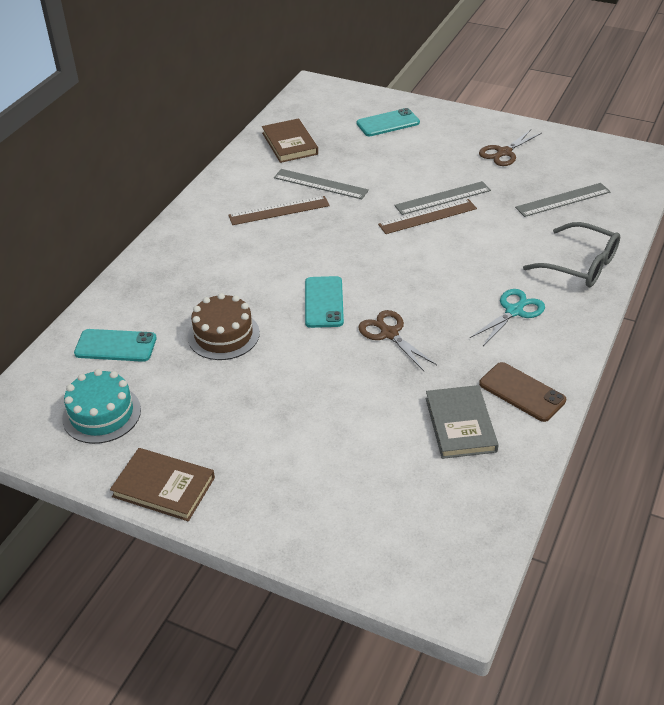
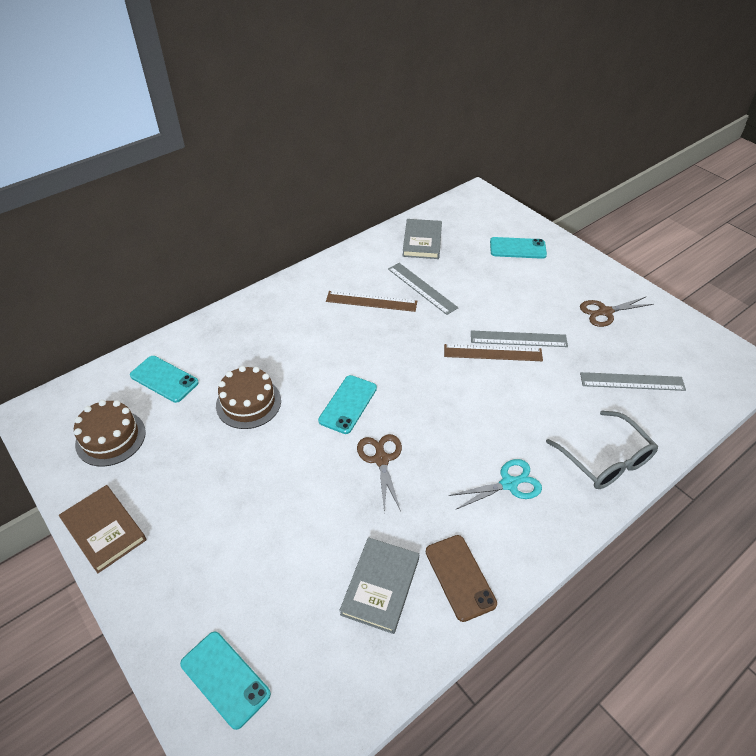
camera: 25 degrees right, 5 degrees up
(102, 414) = (110, 438): turquoise cake -> brown cake
(289, 143) = (422, 241): brown book -> grey book
(377, 543) = (225, 679): none -> turquoise phone

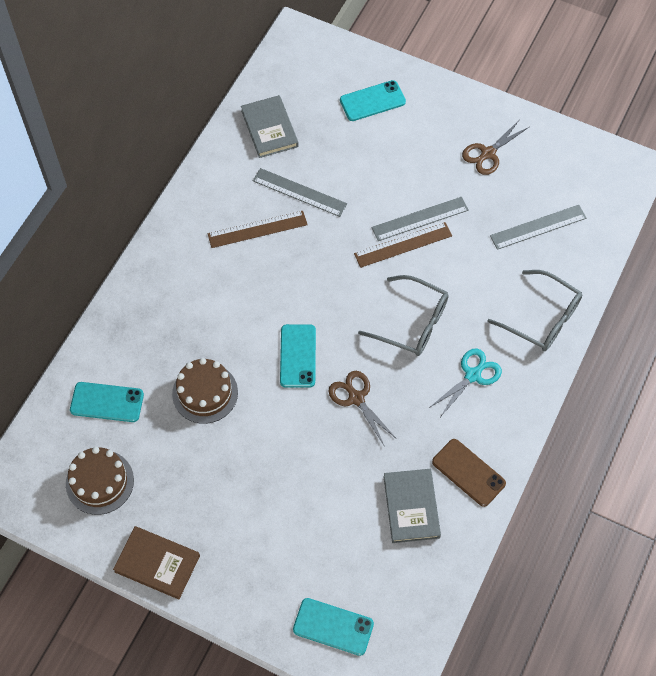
camera: 25 degrees left, 15 degrees up
(470, 416) = (412, 323): none -> grey glasses

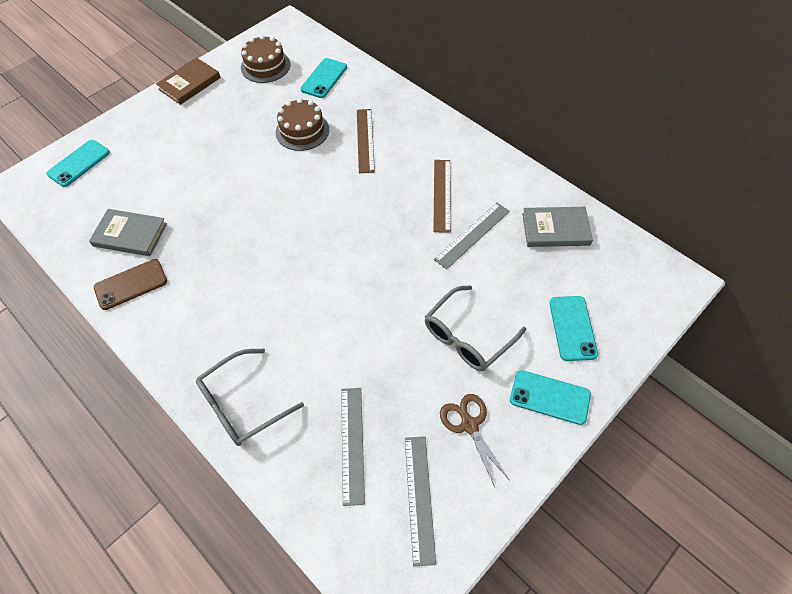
camera: 110 degrees right, 5 degrees down
(297, 356) = (304, 194): turquoise phone -> turquoise phone (549, 397)
(356, 398) = (244, 223): brown scissors -> none
(403, 244) = (382, 303): brown ruler -> brown ruler (365, 140)
(412, 323) = (294, 285): grey glasses -> grey glasses (467, 336)
(420, 219) = (406, 327): grey ruler -> grey ruler (419, 498)
(472, 375) = (216, 318): turquoise scissors -> none

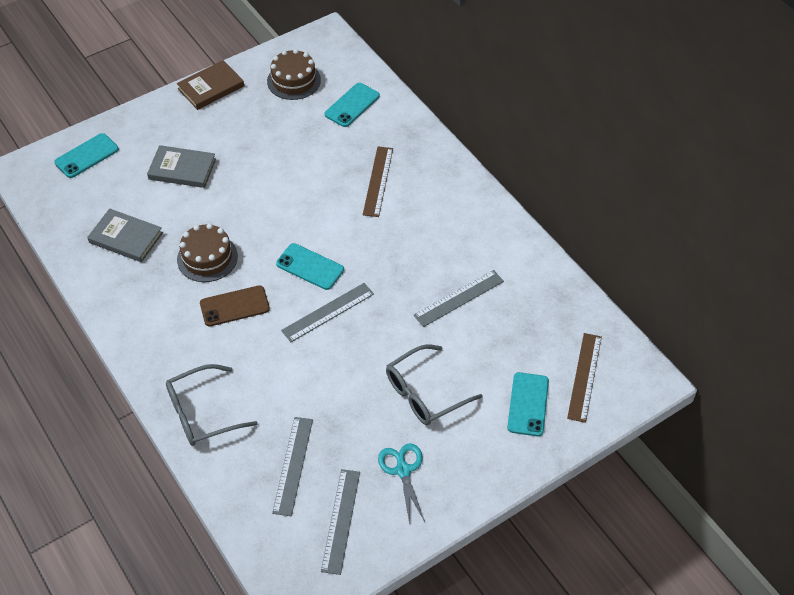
camera: 10 degrees right, 5 degrees down
(131, 284) = (119, 286): brown phone -> brown phone (234, 306)
(302, 131) = (316, 160): brown cake -> brown cake (207, 258)
(349, 272) = (328, 312): none -> grey ruler
(442, 195) = (440, 252): brown ruler -> brown ruler (584, 377)
(469, 425) = (403, 470): brown scissors -> turquoise scissors
(549, 397) = (485, 461): turquoise phone -> turquoise phone (310, 267)
(555, 229) = (544, 307): grey book -> grey book (182, 169)

